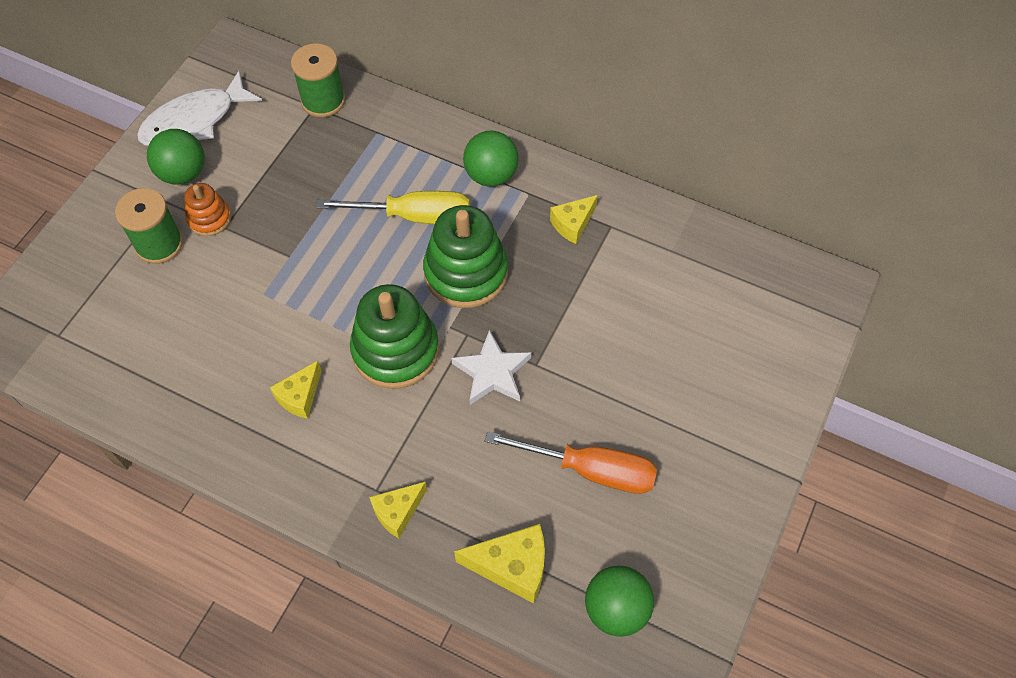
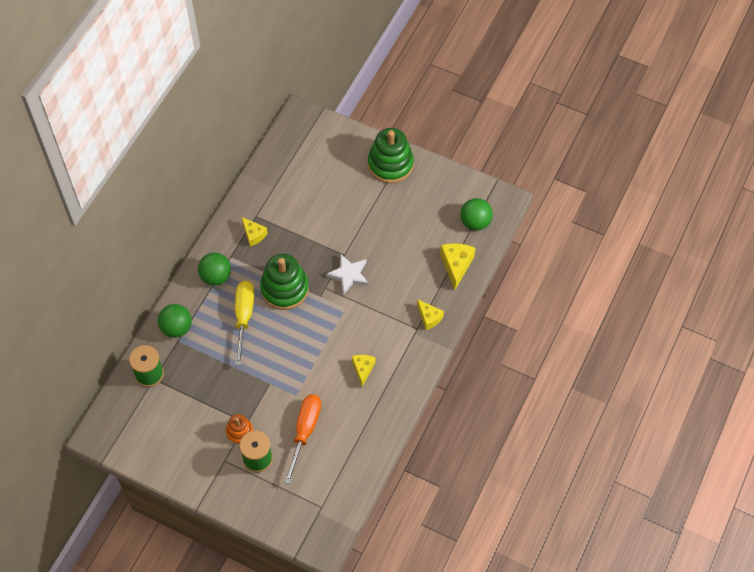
camera: 90 degrees left, 0 degrees up
(183, 173) = (203, 452): green ball -> green ball (177, 328)
(194, 121) = (160, 451): white fish -> none
(300, 396) = (363, 369): yellow cheese -> yellow cheese turned 120 degrees counterclockwise
(395, 350) = (334, 323): green stacking toy -> green stacking toy (390, 164)
(590, 470) = (405, 231): orange screwdriver -> orange screwdriver (305, 432)

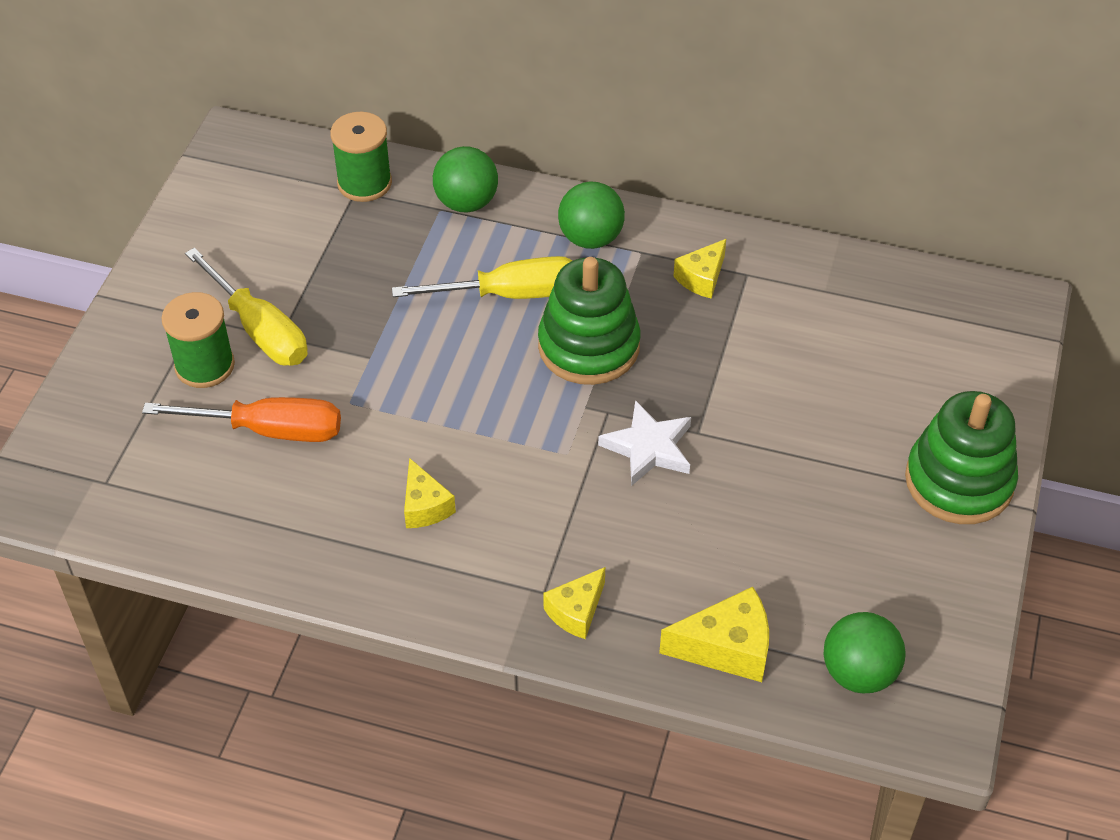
camera: 80 degrees right, 10 degrees down
(239, 432) = (259, 329): orange stacking toy -> yellow screwdriver
(363, 369) = (425, 506): yellow cheese -> yellow cheese turned 75 degrees clockwise

